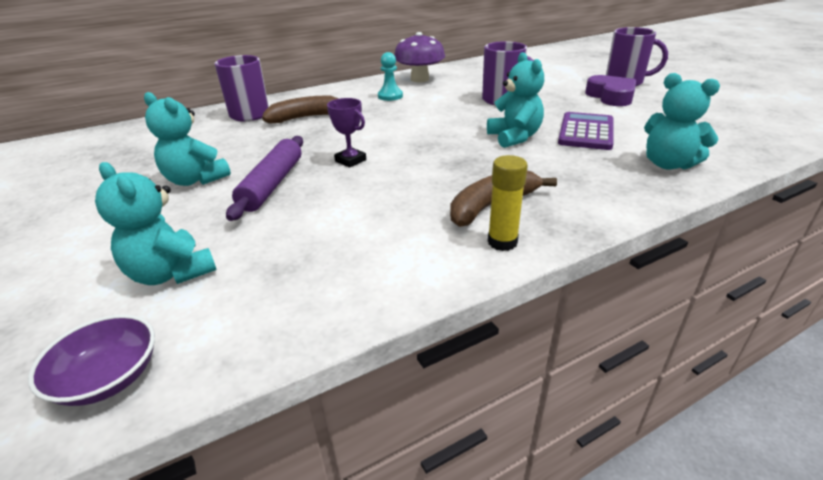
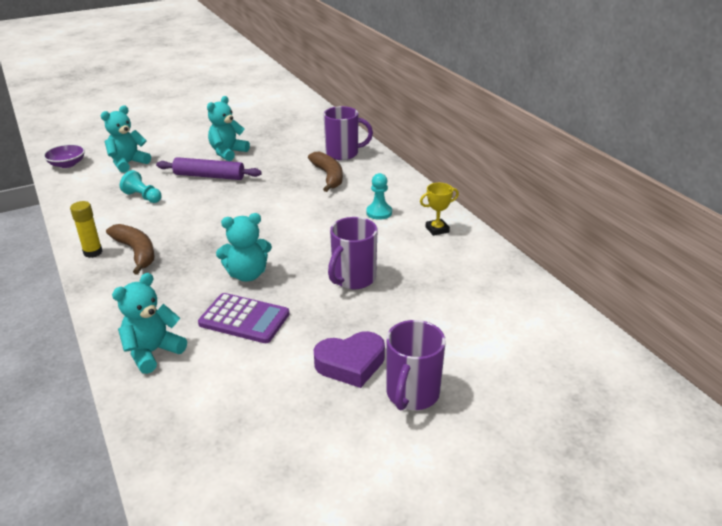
camera: 90 degrees right, 0 degrees up
(325, 230) = (143, 197): none -> turquoise pawn
(350, 160) = (233, 200): purple trophy -> none
(419, 79) = (437, 229): purple mushroom -> yellow trophy

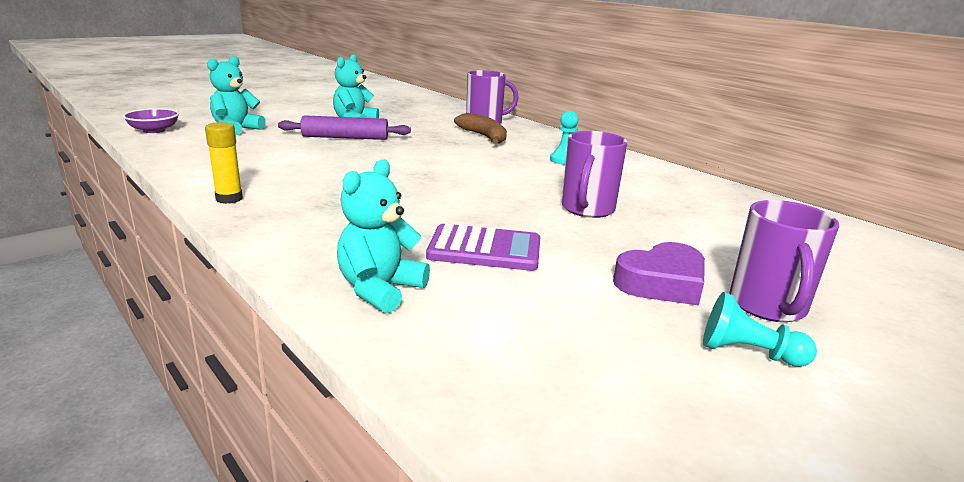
camera: 15 degrees left, 10 degrees down
(136, 252) = (292, 197): brown banana -> none
(143, 197) = (271, 153): turquoise pawn -> turquoise pawn (748, 353)
(247, 274) = (455, 210): turquoise teddy bear -> none
(437, 229) = (639, 170): yellow trophy -> none

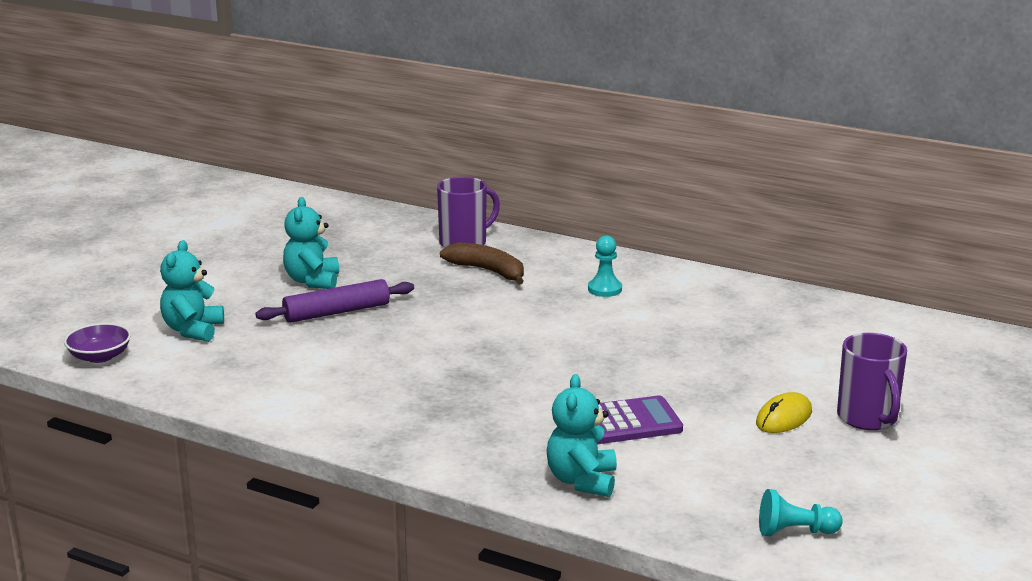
camera: 20 degrees left, 0 degrees up
(229, 199) = (338, 429): yellow glue stick -> none
(587, 209) = (676, 354): purple mug -> none
(662, 283) = (784, 418): purple heart -> yellow mouse
(748, 353) = (868, 459): turquoise pawn -> turquoise pawn (795, 532)

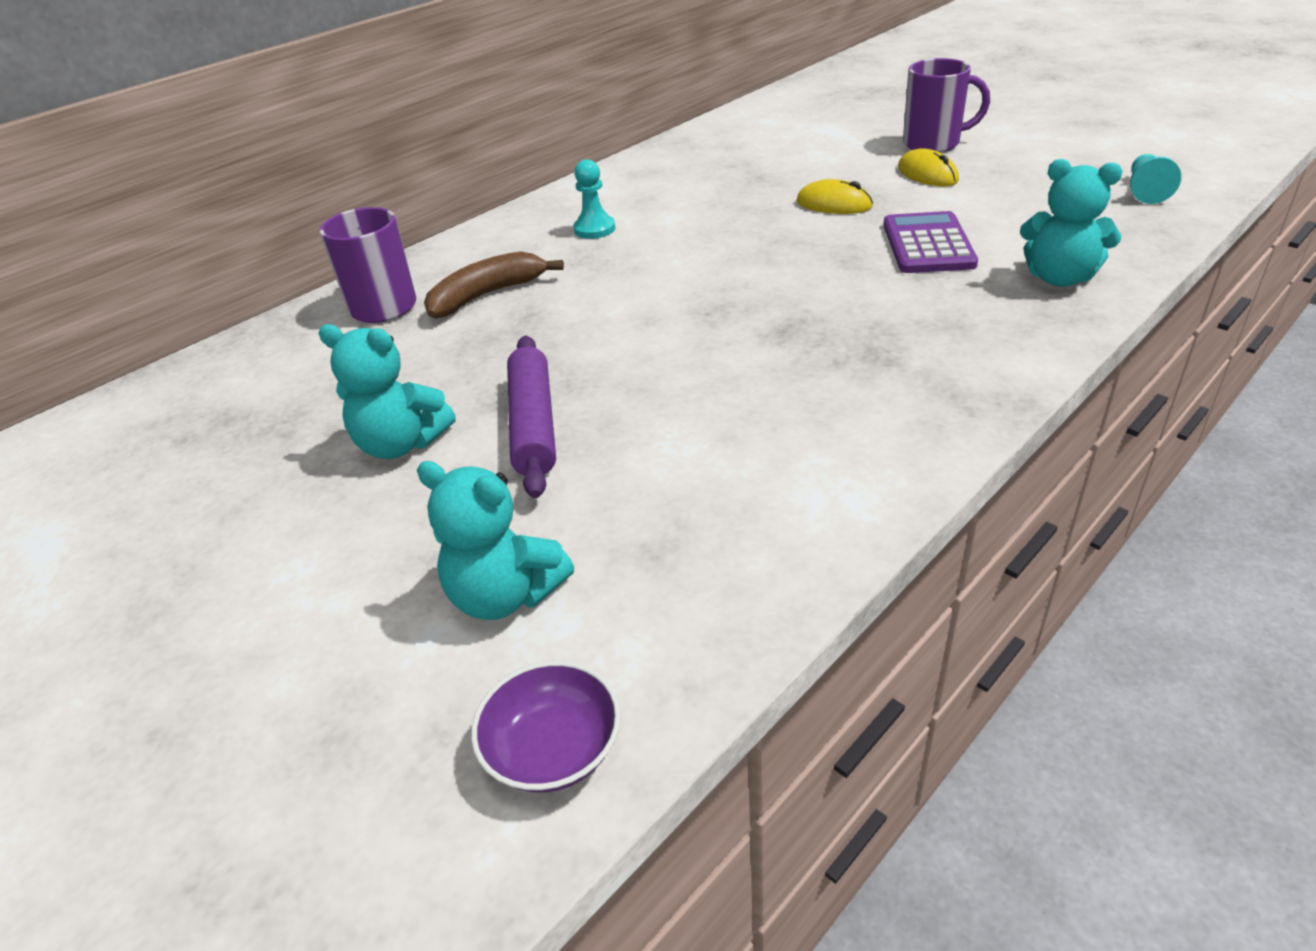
camera: 70 degrees left, 15 degrees up
(693, 378) = (834, 204): none -> yellow mouse

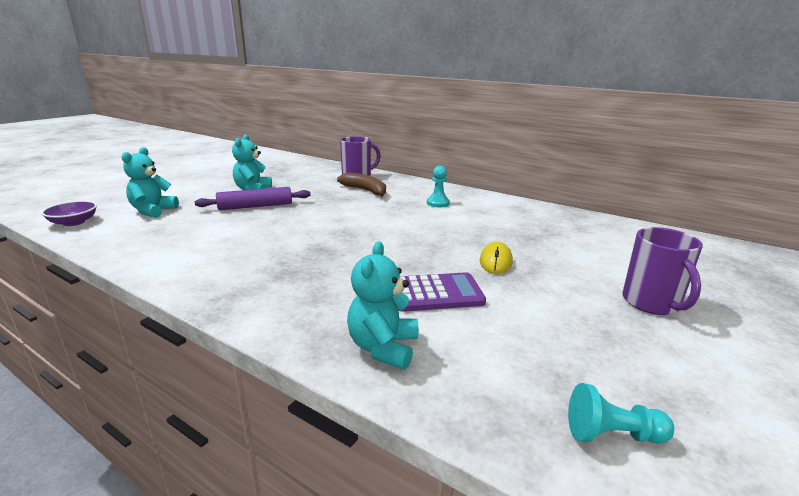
camera: 75 degrees right, 15 degrees down
(927, 174) = (575, 298): yellow mouse -> none

